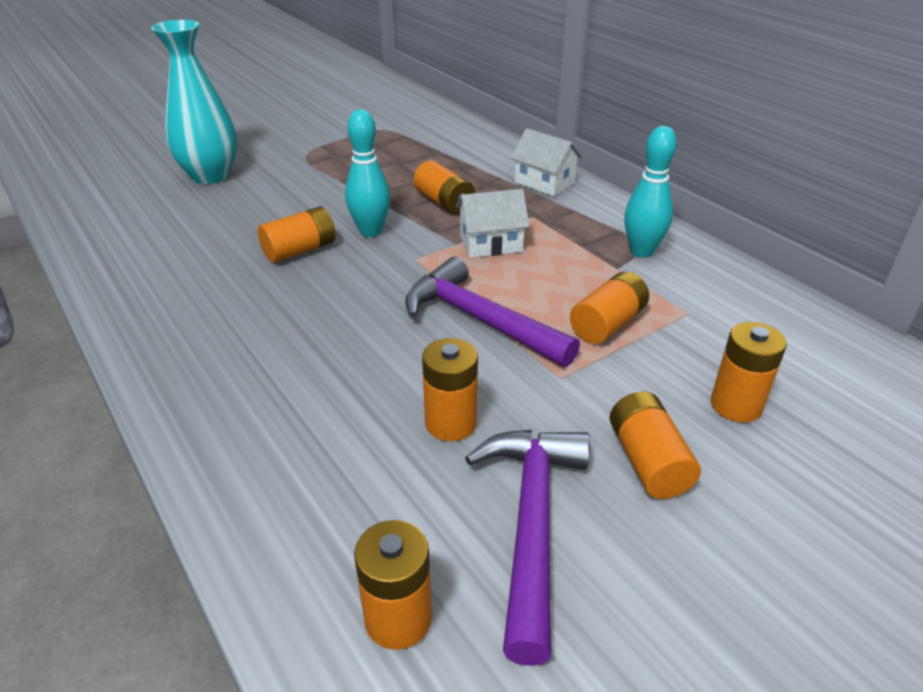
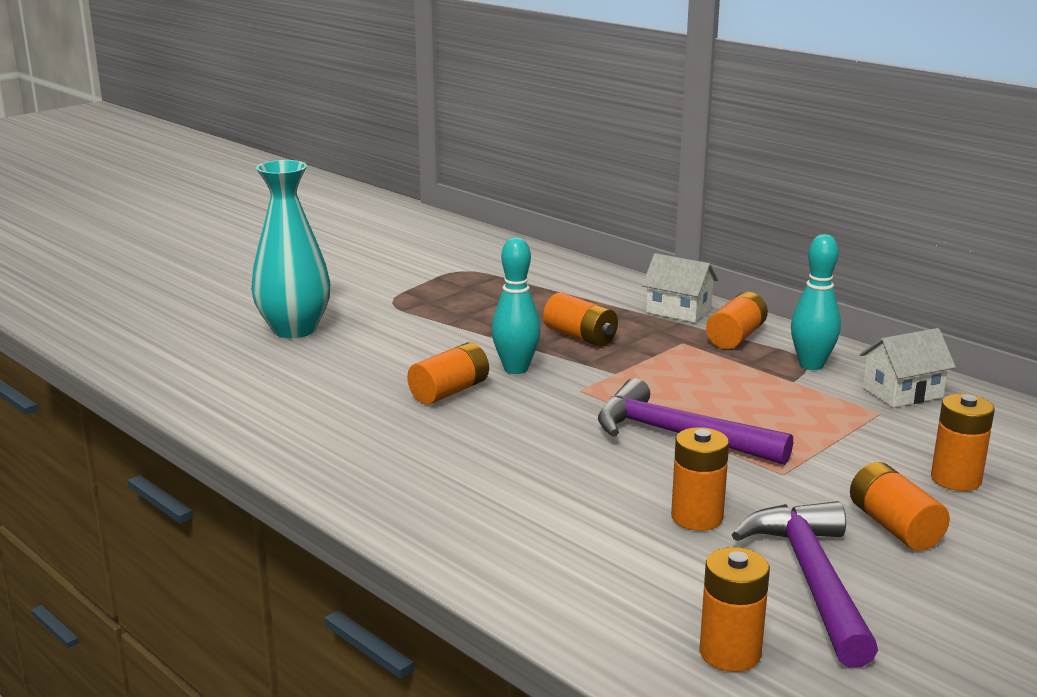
camera: 10 degrees left, 15 degrees down
(491, 244) = (652, 370): white house -> white house (902, 392)
(607, 324) = (806, 428): orange battery -> orange battery (736, 337)

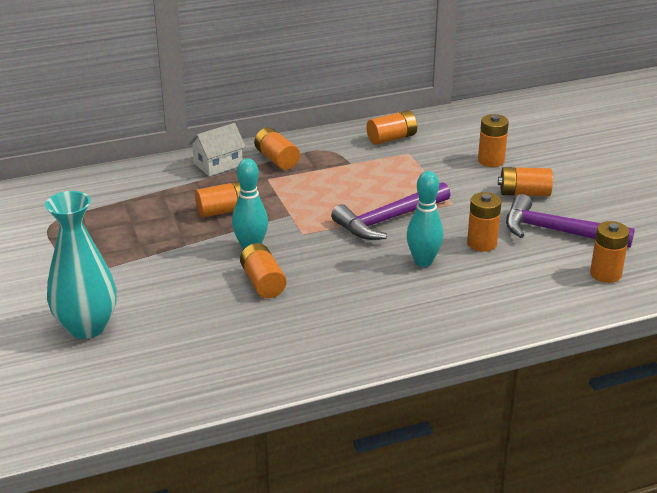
camera: 65 degrees left, 10 degrees up
(811, 365) = (336, 150): turquoise bowling pin -> turquoise bowling pin (423, 262)
(902, 392) = (391, 138): white house -> orange battery

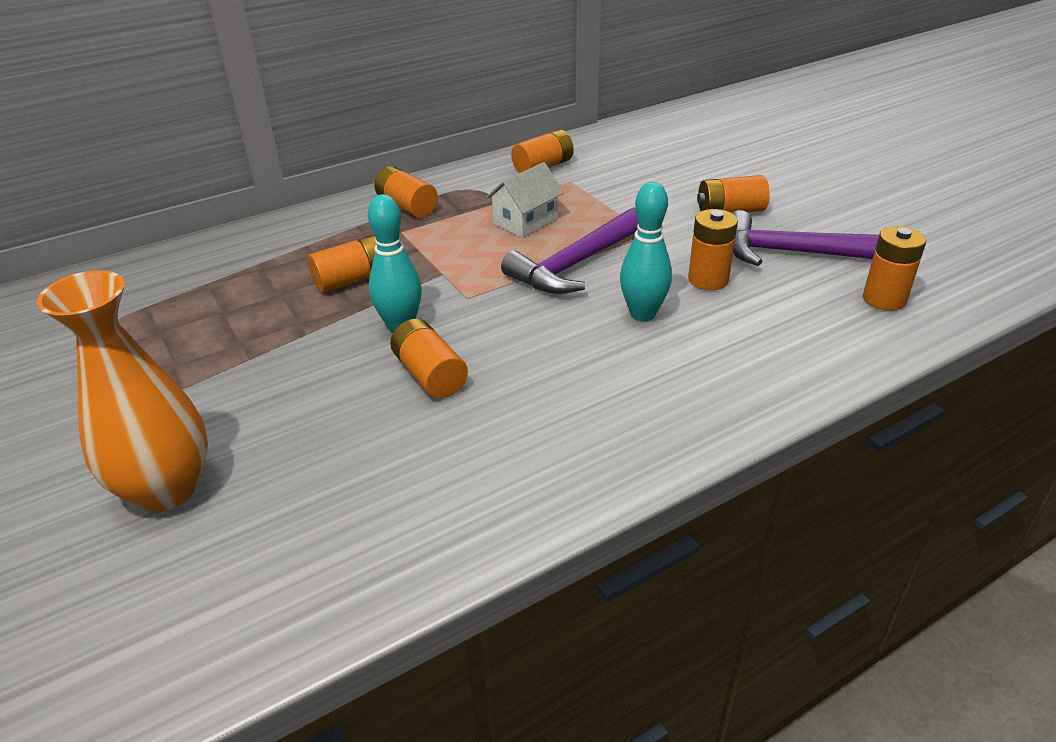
camera: 10 degrees left, 5 degrees up
(86, 327) = (166, 488): turquoise vase -> orange vase
(218, 164) = (332, 221): white house -> white house (525, 221)
(491, 161) = (672, 179): orange battery -> none

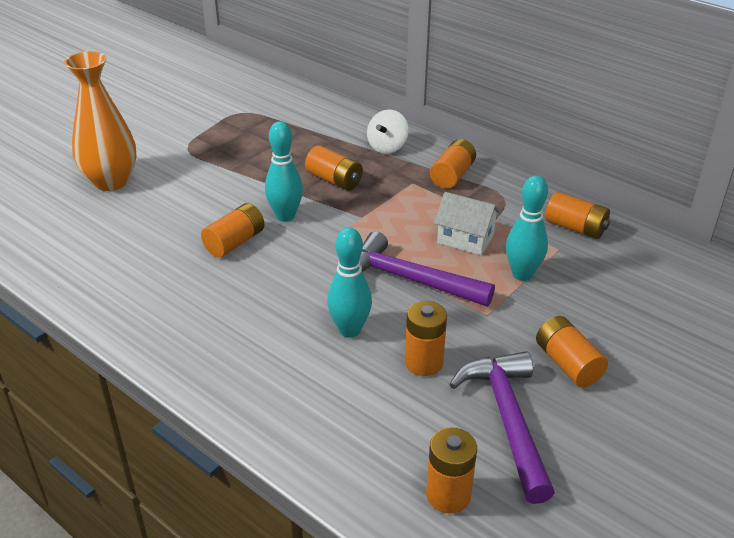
camera: 70 degrees right, 0 degrees up
(313, 234) = (387, 147): none -> white spinning top
(598, 205) = (522, 274): none -> turquoise bowling pin

